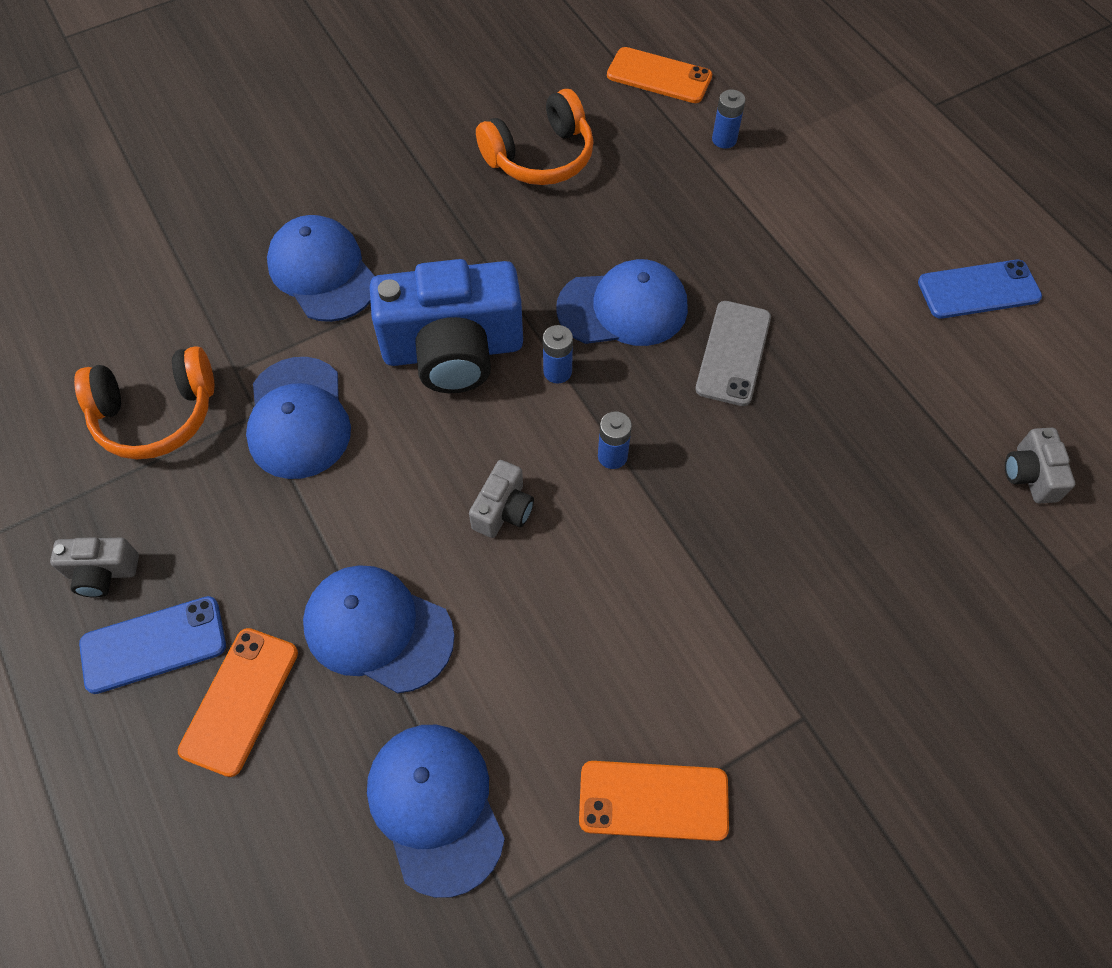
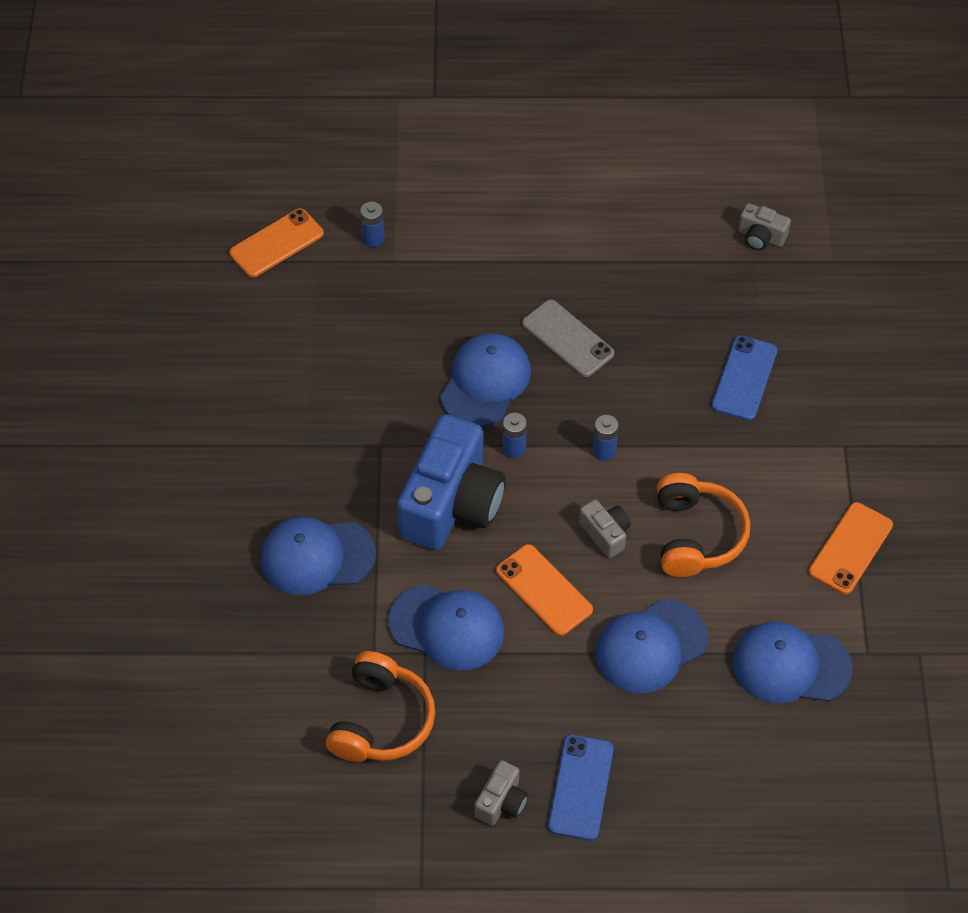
camera: 60 degrees left, 5 degrees down
(240, 701) = (654, 748): orange phone -> orange phone (544, 590)
(540, 157) = (303, 362): orange headphones -> orange headphones (696, 535)
(978, 290) = (610, 175): blue phone -> blue phone (744, 378)

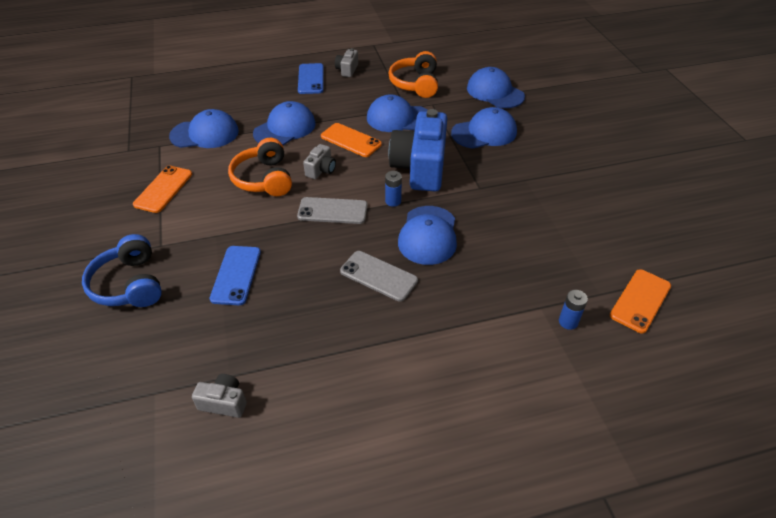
camera: 165 degrees right, 10 degrees down
(245, 658) = (495, 92): none -> blue cap
(604, 451) = (332, 211): blue battery -> grey phone
(605, 534) = (321, 170): grey camera -> grey camera turned 105 degrees counterclockwise
(877, 394) = (129, 284): none -> blue headphones

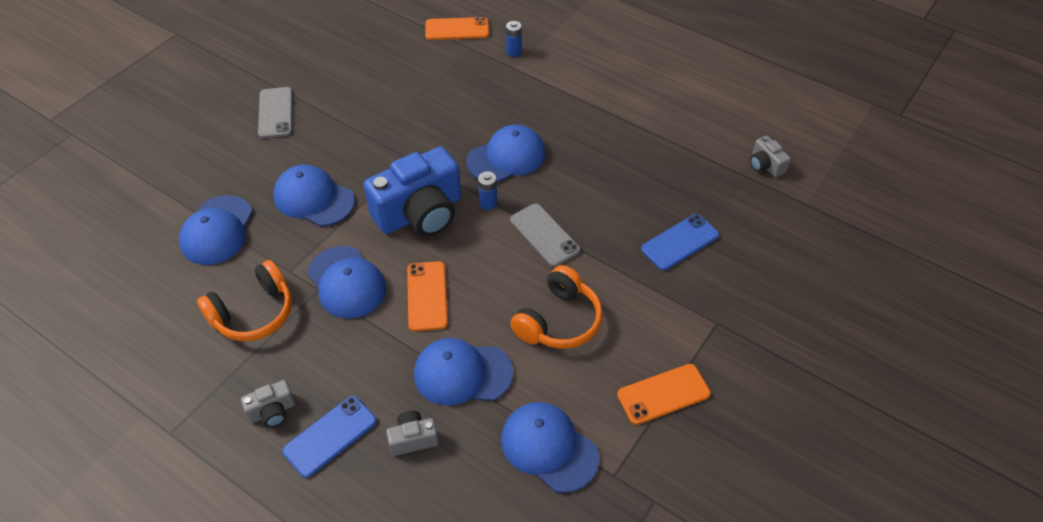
camera: 130 degrees left, 5 degrees up
(129, 284) = (771, 303): blue headphones -> none
(321, 170) = (499, 285): grey camera -> grey camera (413, 439)
(378, 276) = (581, 160): grey phone -> grey phone (275, 113)

